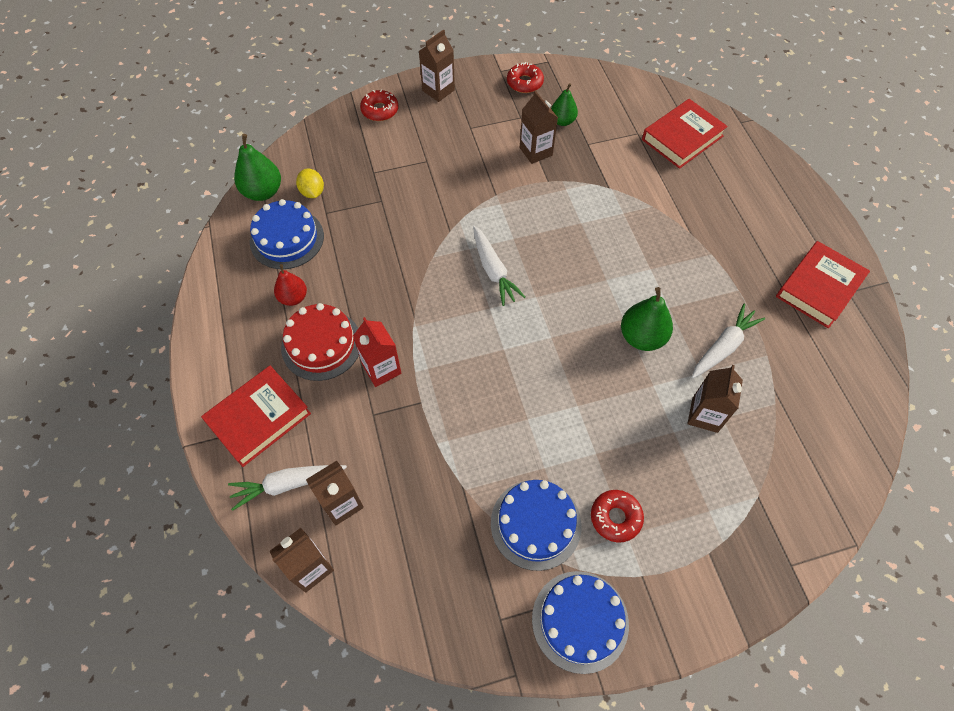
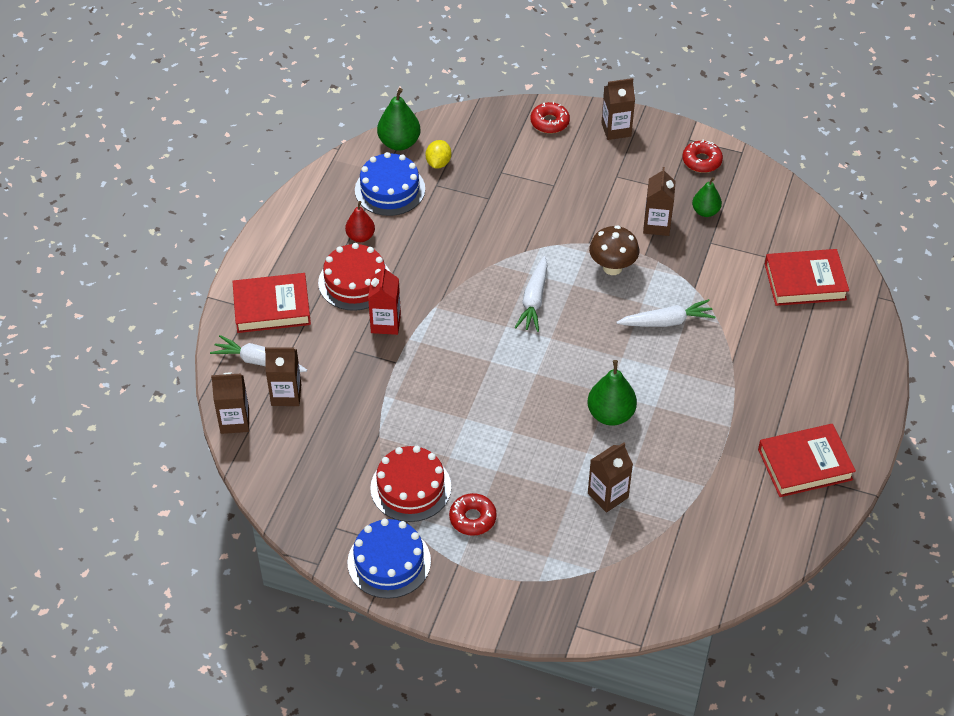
camera: 35 degrees right, 10 degrees down
(532, 206) = (612, 267): none -> brown mushroom
(535, 524) = (410, 487): blue cake -> red cake
(723, 346) = (673, 459): white carrot -> white carrot (666, 321)

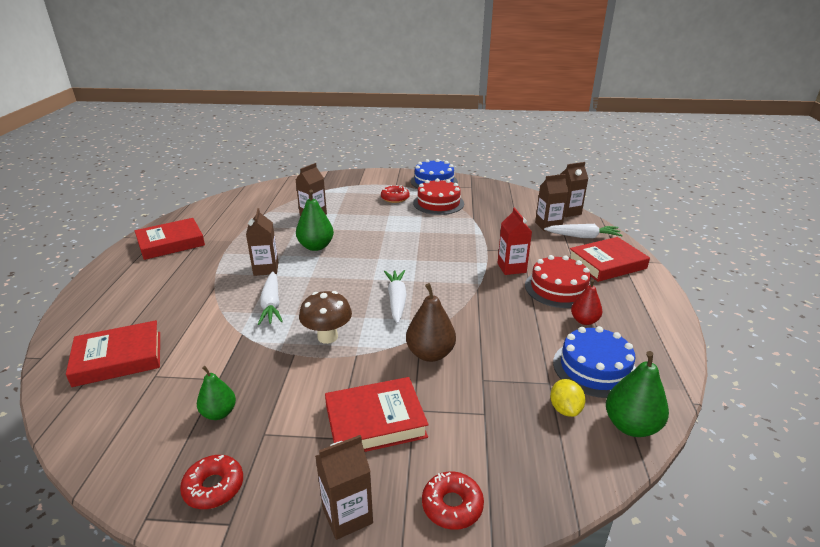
camera: 165 degrees right, 20 degrees down
(523, 230) = (430, 354): none -> brown pear
(585, 182) = (375, 421): none -> red book
(656, 225) = (281, 386): brown carton -> brown carton (266, 269)
(666, 321) = (271, 304): white carrot -> white carrot turned 75 degrees counterclockwise

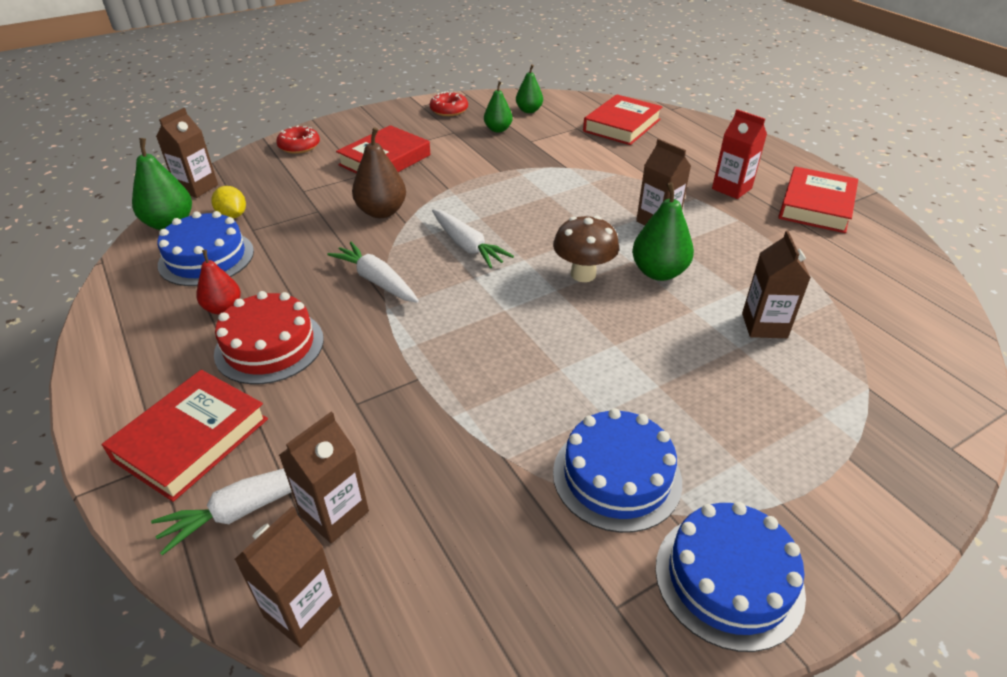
camera: 145 degrees right, 10 degrees up
(143, 431) = (529, 110): none -> green pear
(271, 304) = (585, 194): white carrot -> white carrot (376, 281)
(327, 337) = (491, 190): brown mushroom -> brown mushroom (583, 274)
(347, 515) = (360, 125): brown carton -> brown carton (197, 188)
(395, 198) = (715, 446): red donut -> none
(438, 203) = (617, 476): red cake -> blue cake
(511, 268) = (356, 355): red carton -> red carton (731, 188)

